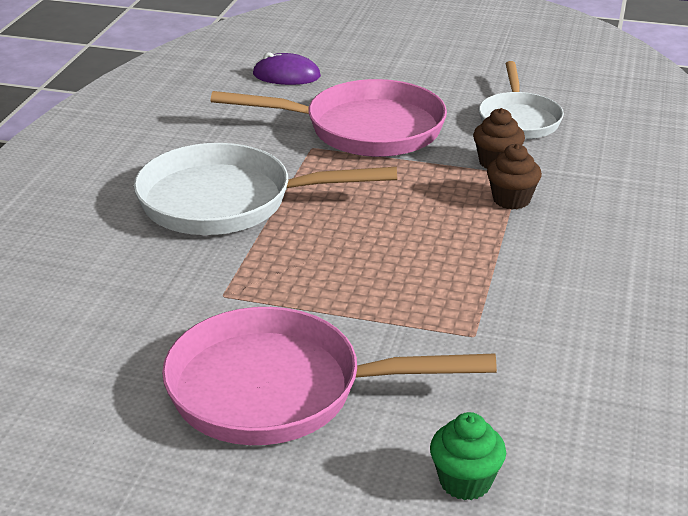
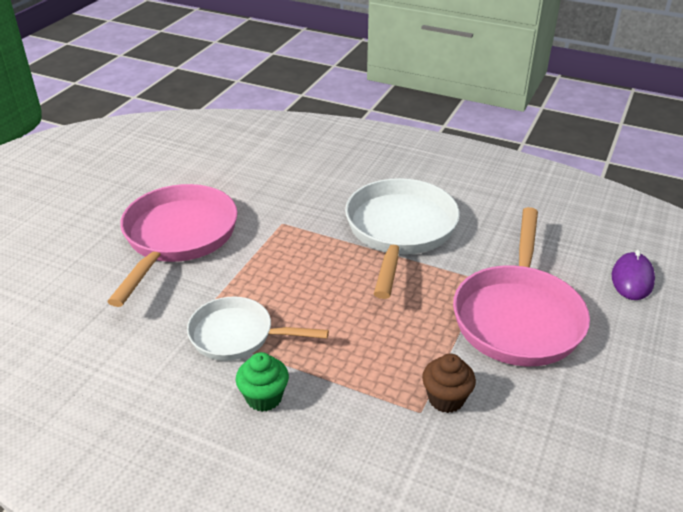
camera: 100 degrees right, 5 degrees up
(465, 481) = (57, 299): green cupcake -> green cupcake (264, 397)
(511, 200) = (372, 394): brown cupcake -> none
(518, 120) = (544, 440): white pan -> white pan (237, 335)

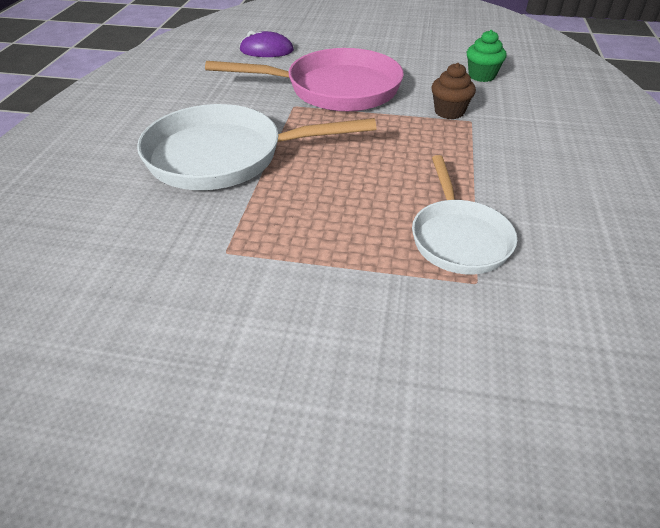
camera: 105 degrees left, 5 degrees up
(178, 237) = (291, 363): pink pan -> none
(264, 397) = (524, 199): green cupcake -> green cupcake (481, 76)

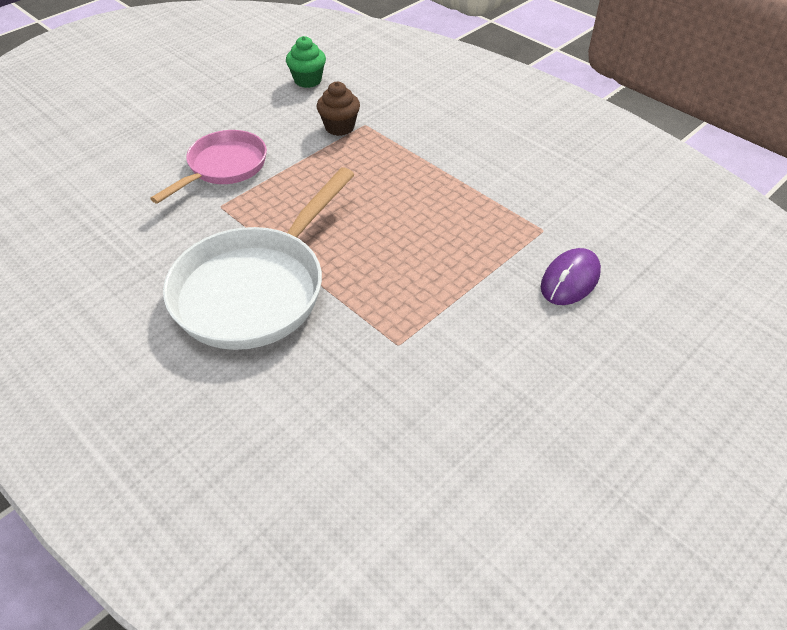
camera: 55 degrees left, 5 degrees up
(266, 50) = (81, 172): purple mouse -> purple mouse (570, 280)
(335, 89) = (224, 167): pink pan -> pink pan, size x0.62
(458, 238) = (494, 212): white pan -> none

